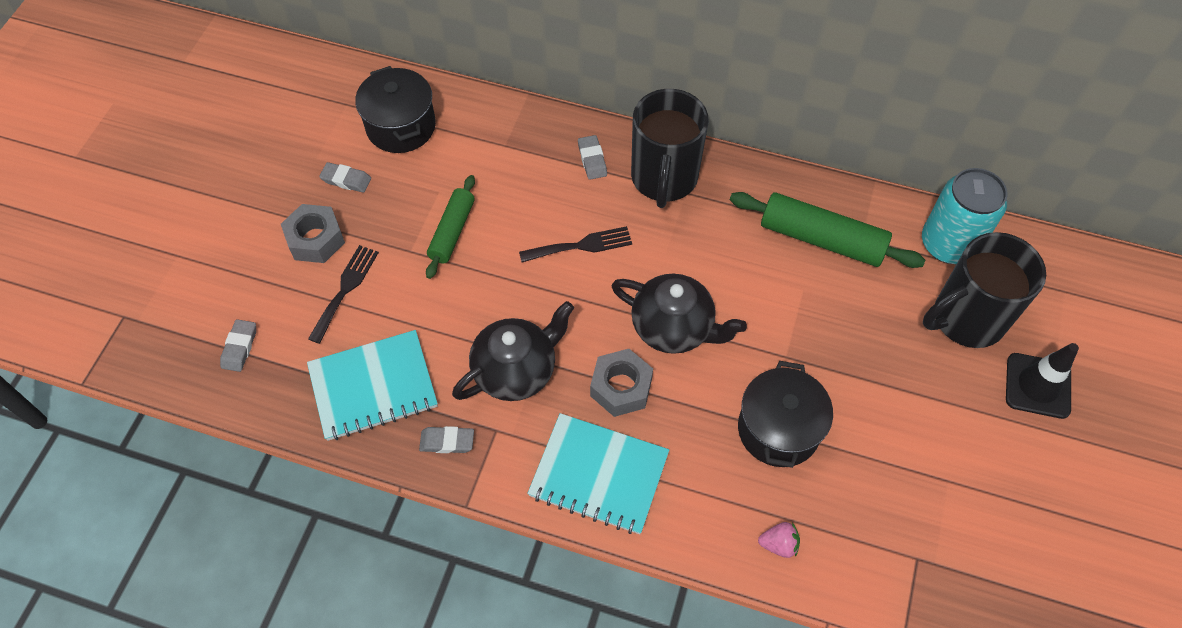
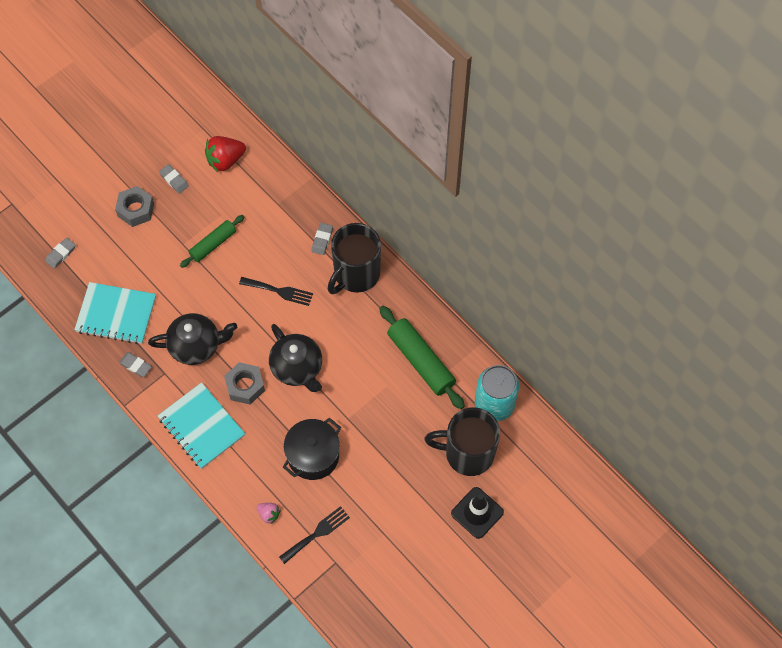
camera: 30 degrees right, 5 degrees up
(345, 289) = (134, 249): black fork -> black fork (317, 533)
(401, 126) = (225, 160): black pot -> red strawberry

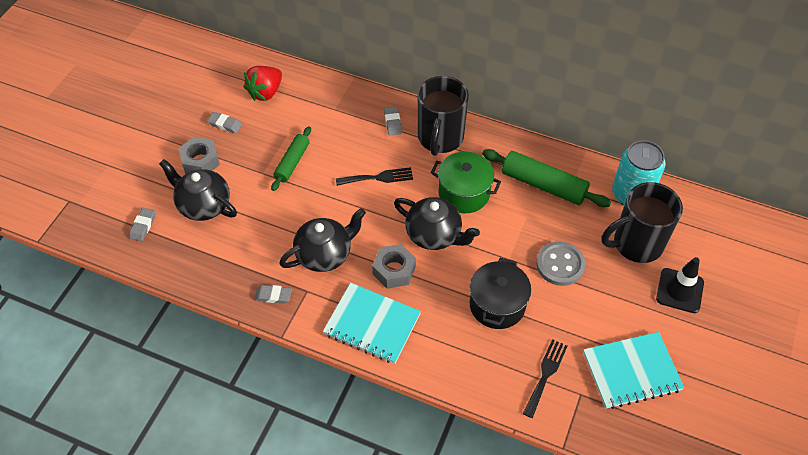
camera: 25 degrees left, 10 degrees down
(116, 314) = (228, 257): turquoise notebook -> turquoise notebook (631, 371)
(119, 255) = (203, 205): none -> black teapot
(269, 514) = (487, 377): pink strawberry -> none
(345, 339) = (464, 193): none -> green pot
(388, 443) = (560, 265): none -> grey button

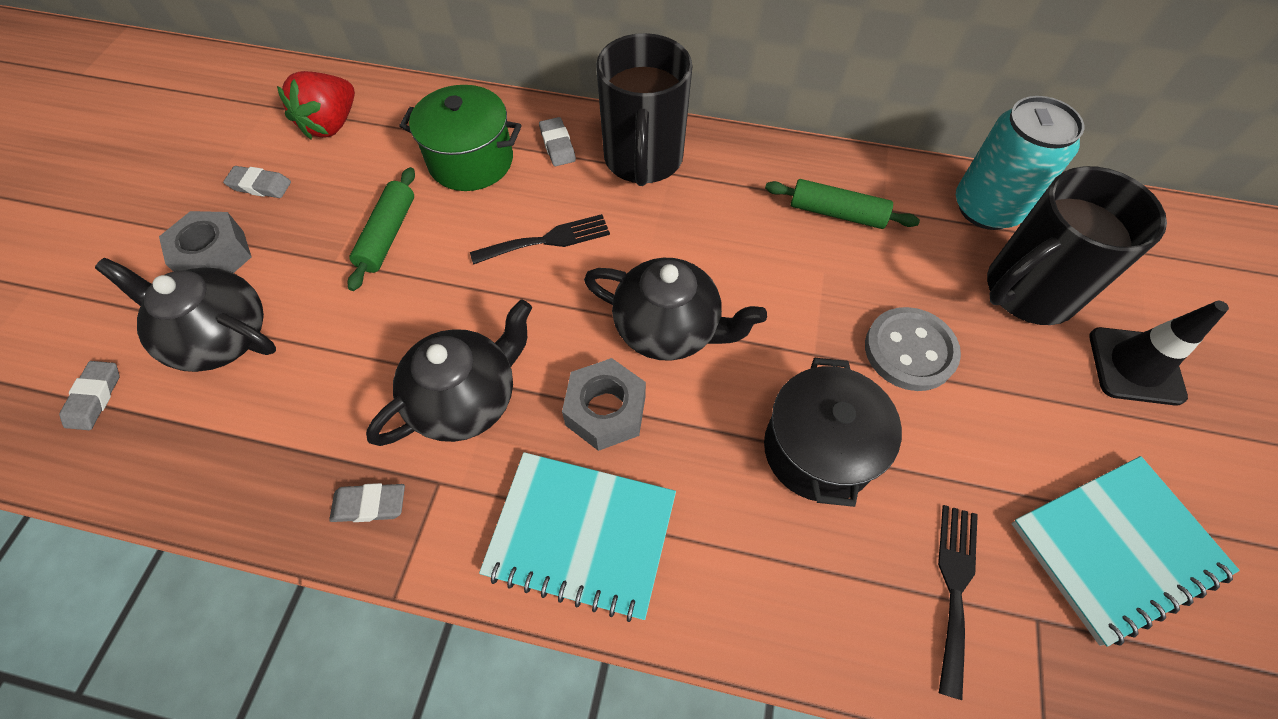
camera: 10 degrees left, 5 degrees up
(464, 193) = (704, 246): green pot -> green pot (471, 161)
(543, 185) = (837, 213): green rolling pin -> green rolling pin, size x0.63

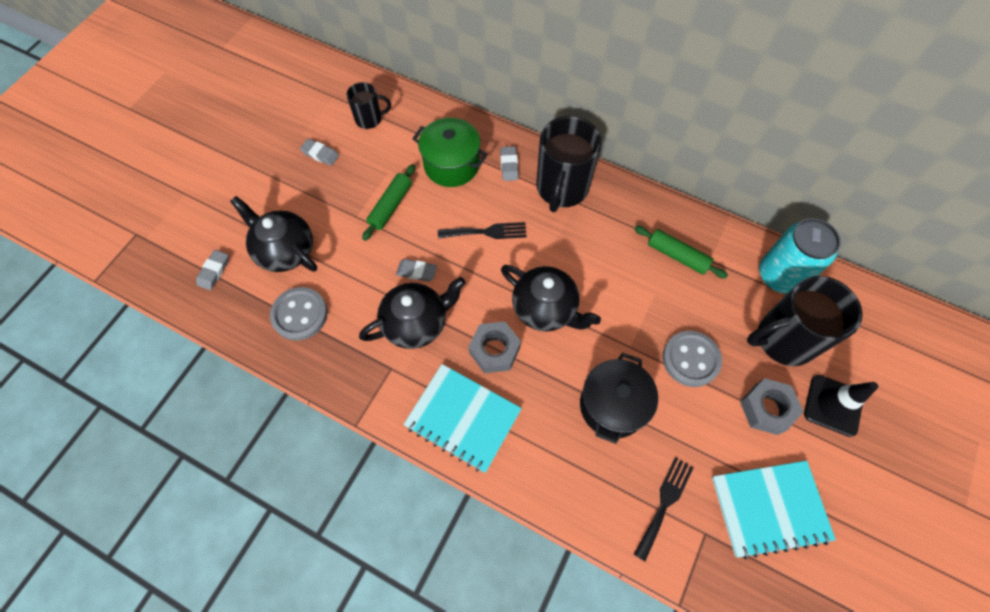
camera: 15 degrees right, 5 degrees up
(214, 256) = (288, 197): grey nut -> grey nut (766, 409)
(261, 432) = (300, 314): none -> grey button
(331, 125) = (369, 119): red strawberry -> black mug
(370, 504) = (352, 371): grey eraser -> grey eraser (416, 272)

